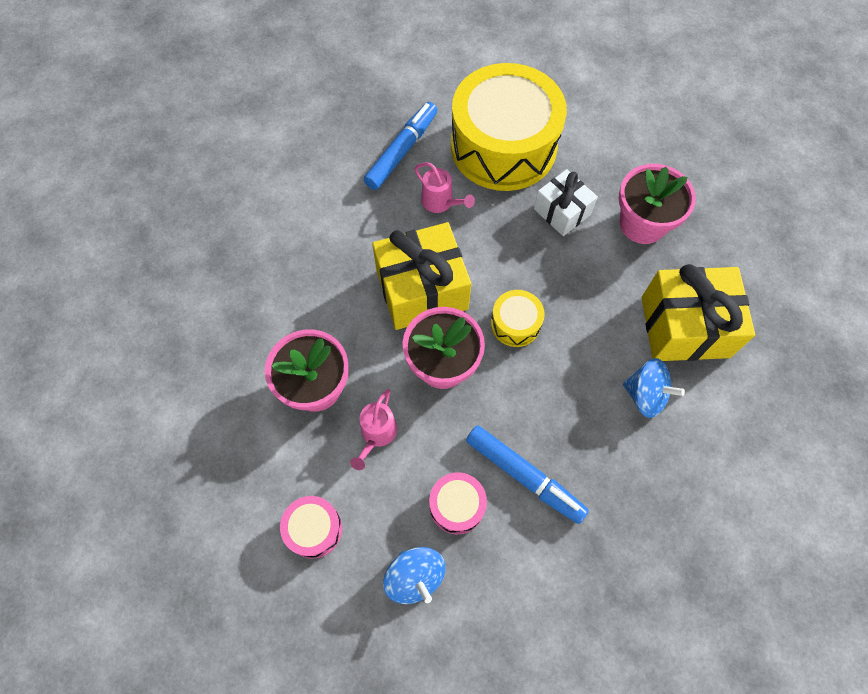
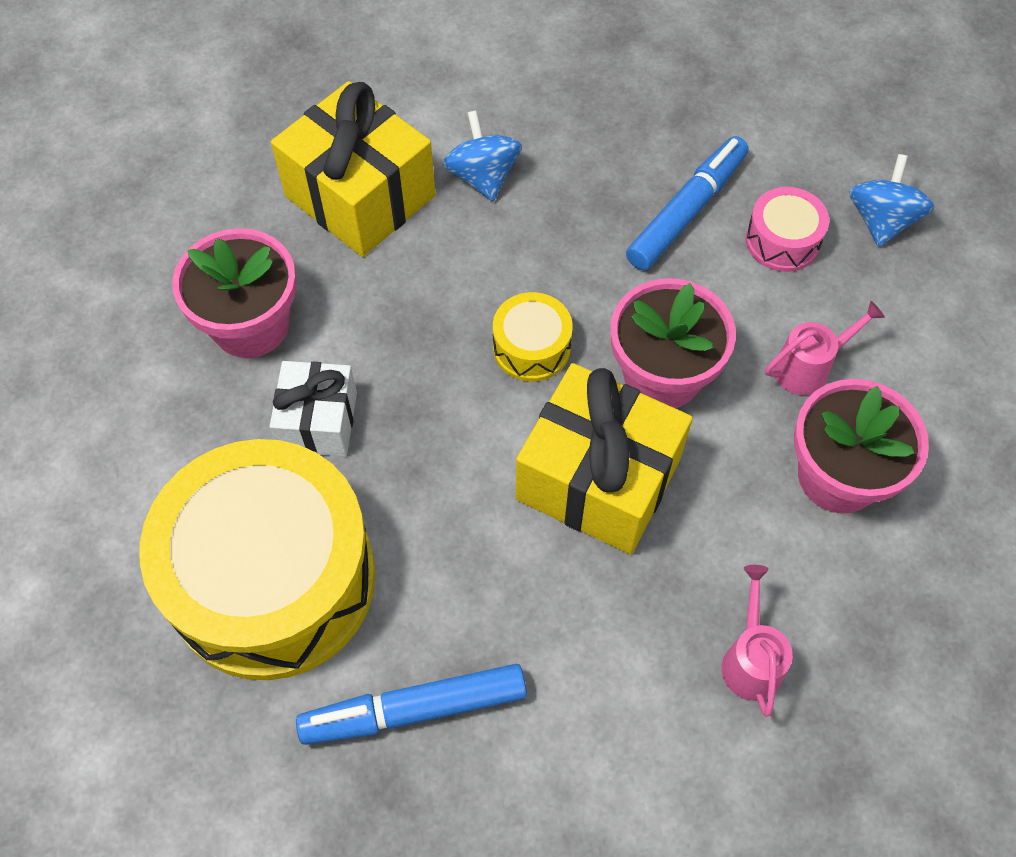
camera: 135 degrees left, 5 degrees down
(314, 529) = (957, 336): pink drum -> none
(441, 202) = (449, 574): pink watering can -> pink watering can (750, 659)
(524, 476) = (686, 211): blue marker -> blue marker turned 45 degrees clockwise

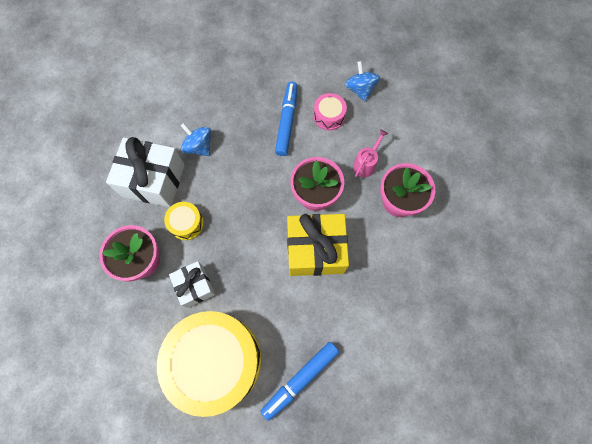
camera: 30 degrees left, 10 degrees up
(360, 196) = (153, 180): yellow gift -> white gift
(531, 347) = (260, 210): yellow drum -> yellow drum (186, 223)
(750, 659) = (406, 289): pink watering can -> none

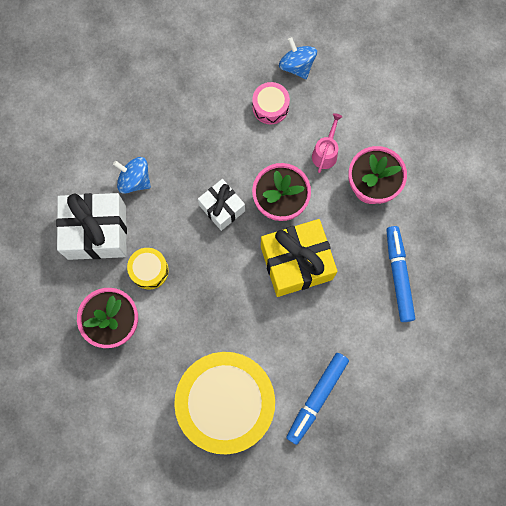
camera: 15 degrees left, 5 degrees up
(195, 286) = (180, 334): white gift -> white gift (222, 208)
(287, 121) = (225, 125): blue marker -> blue marker (398, 275)

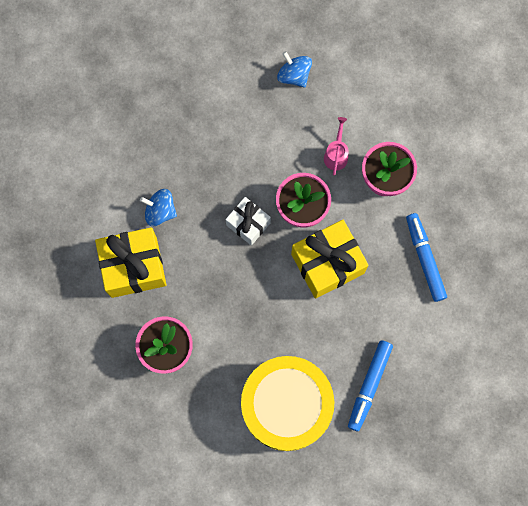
camera: 10 degrees left, 0 degrees up
(97, 232) = (134, 267): white gift -> yellow gift
(149, 270) = (190, 294): yellow drum -> none
(270, 107) = (276, 119): pink drum -> none

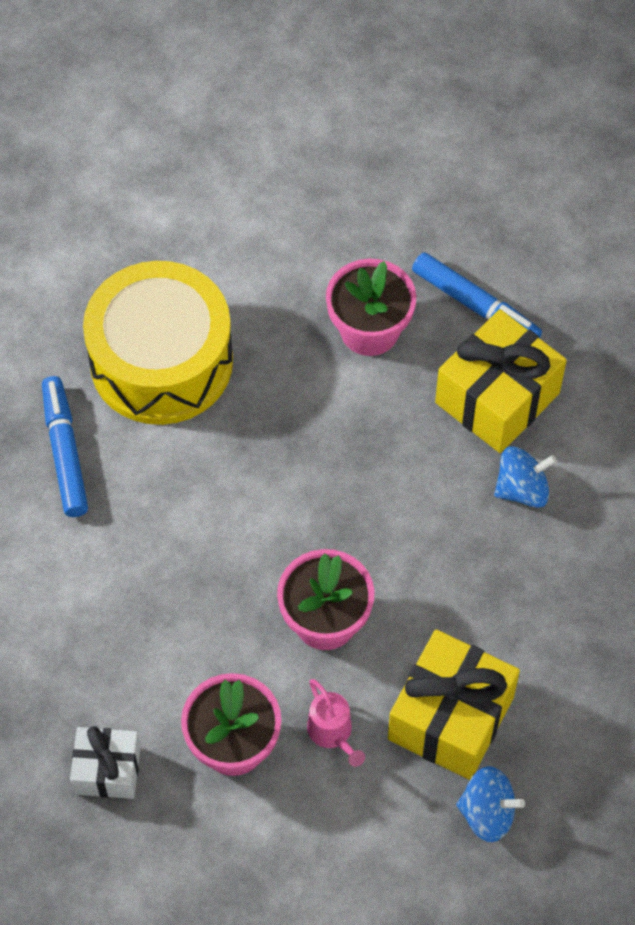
camera: 145 degrees right, 15 degrees down
(248, 224) = (386, 551): white gift -> white gift (107, 770)
(327, 263) = (234, 571): yellow gift -> yellow gift (451, 718)
(424, 259) = (96, 667): blue marker -> blue marker (475, 306)

